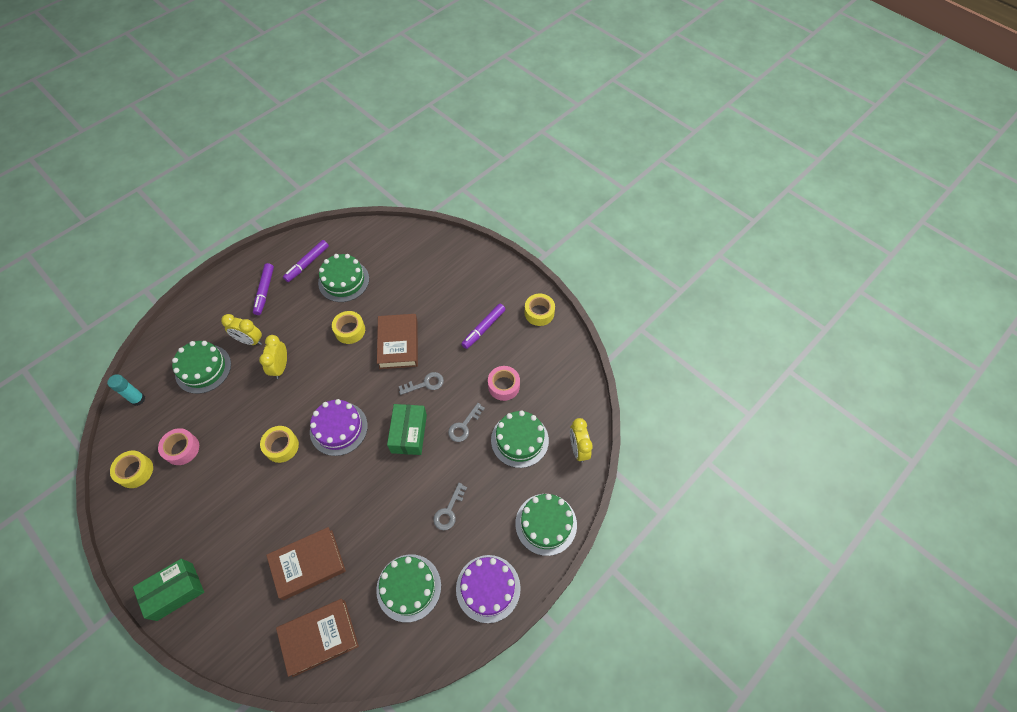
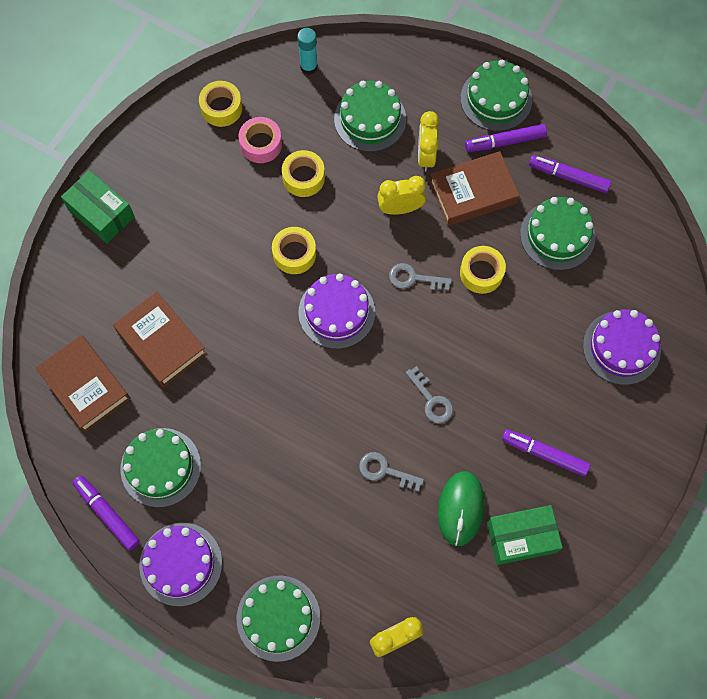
camera: 75 degrees right, 10 degrees up
(398, 344) = (481, 344): brown book -> brown book (473, 192)
(409, 433) = (354, 402): green box -> green box (521, 537)
(431, 268) = (621, 347): none -> purple cake
(432, 640) = (107, 514): none -> purple marker
(449, 511) = (264, 486): grey key -> grey key (414, 278)
(503, 386) = (460, 508): pink tape -> green mouse
(519, 440) = (386, 552): green cake -> green cake (496, 99)
(539, 313) = (598, 529): yellow tape -> yellow tape (303, 178)

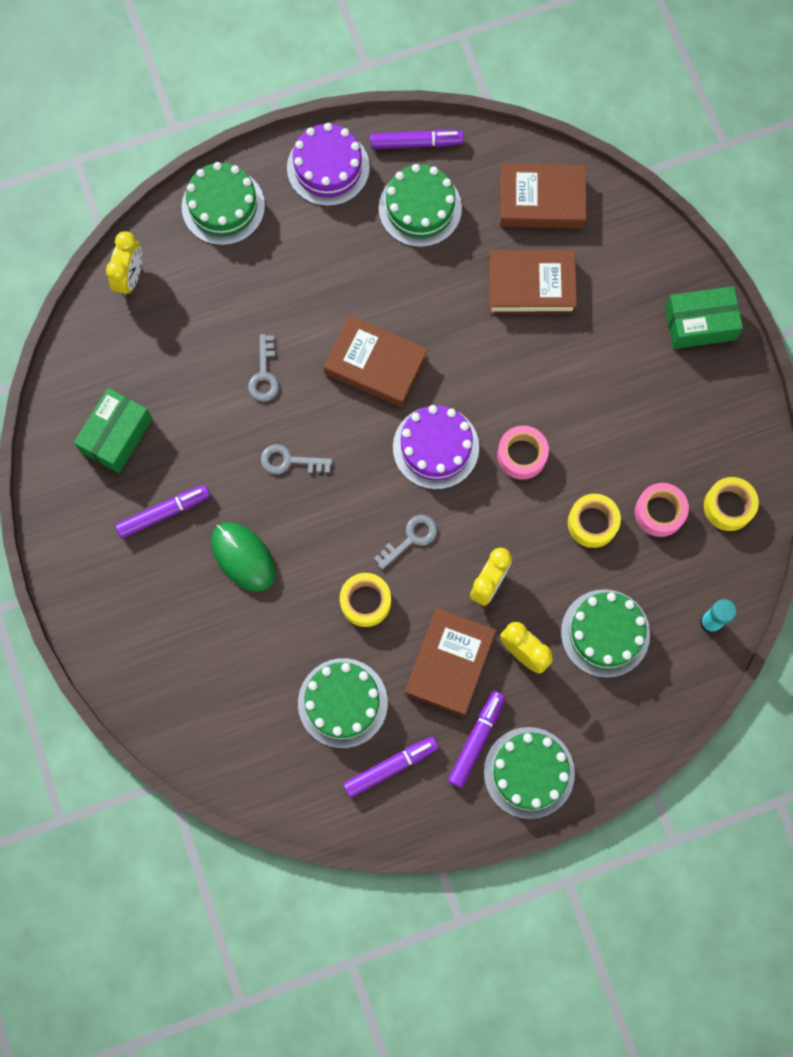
camera: 130 degrees right, 5 degrees up
(294, 254) = (521, 455): yellow tape -> pink tape
(311, 400) = (375, 365): none -> brown book
(385, 471) = (264, 375): grey key -> grey key turned 120 degrees clockwise
(460, 508) = (181, 408): green mouse -> green mouse (243, 557)
(621, 347) = (193, 662): purple cake -> none

